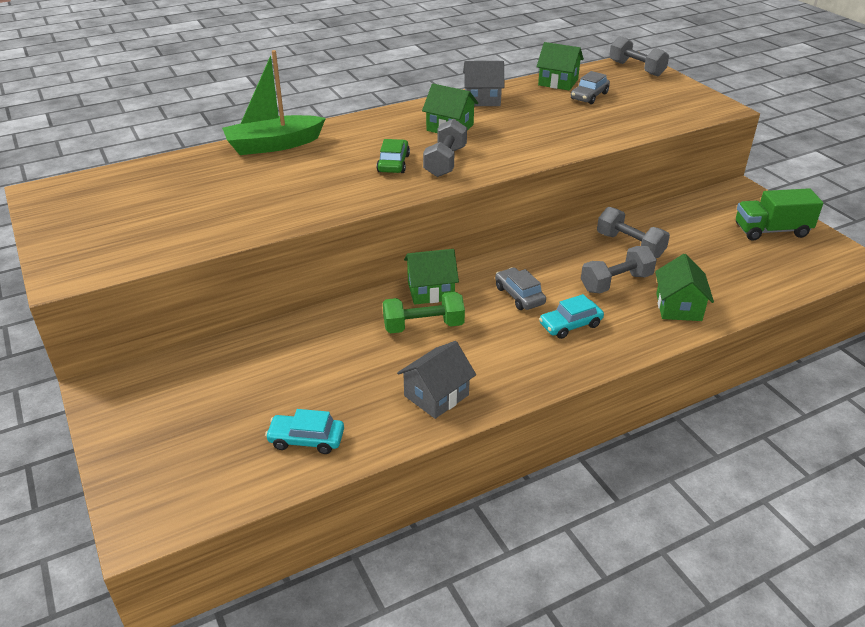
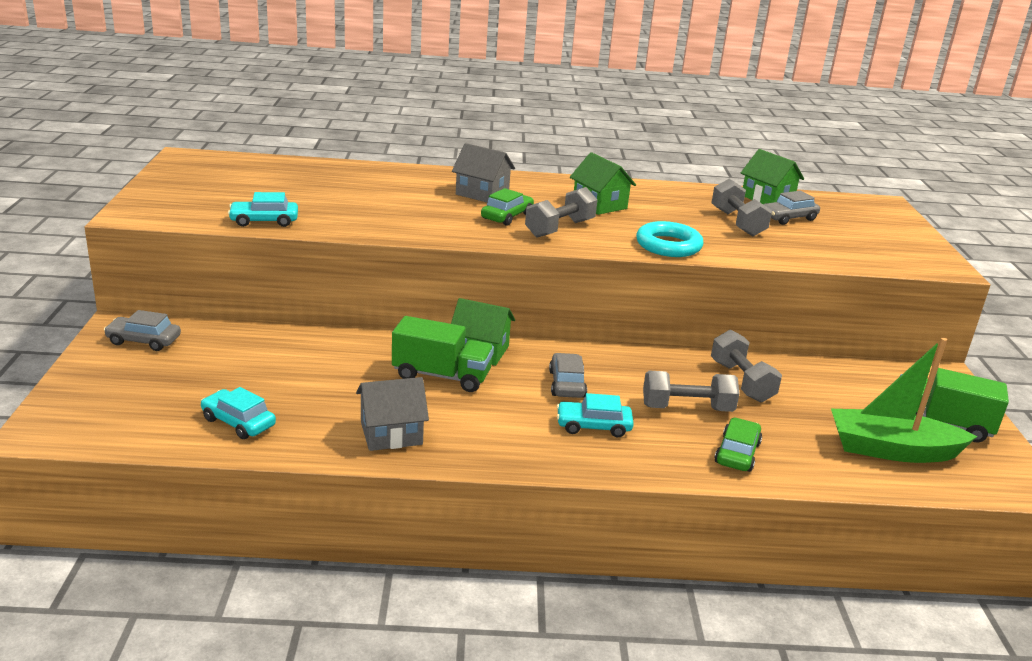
camera: 25 degrees right, 10 degrees down
(139, 395) = (144, 341): none -> grey car
(198, 239) = (264, 221): none -> turquoise car
(273, 145) = (413, 175): green boat -> green boat (891, 450)
(423, 326) = (441, 376): green dumbbell -> green truck
(482, 99) = (663, 192): grey house -> grey house (482, 193)
(537, 151) = (668, 245): none -> turquoise ring
(636, 69) = (878, 209): grey dumbbell -> grey dumbbell (737, 223)
(678, 307) = (737, 453): green house -> green car

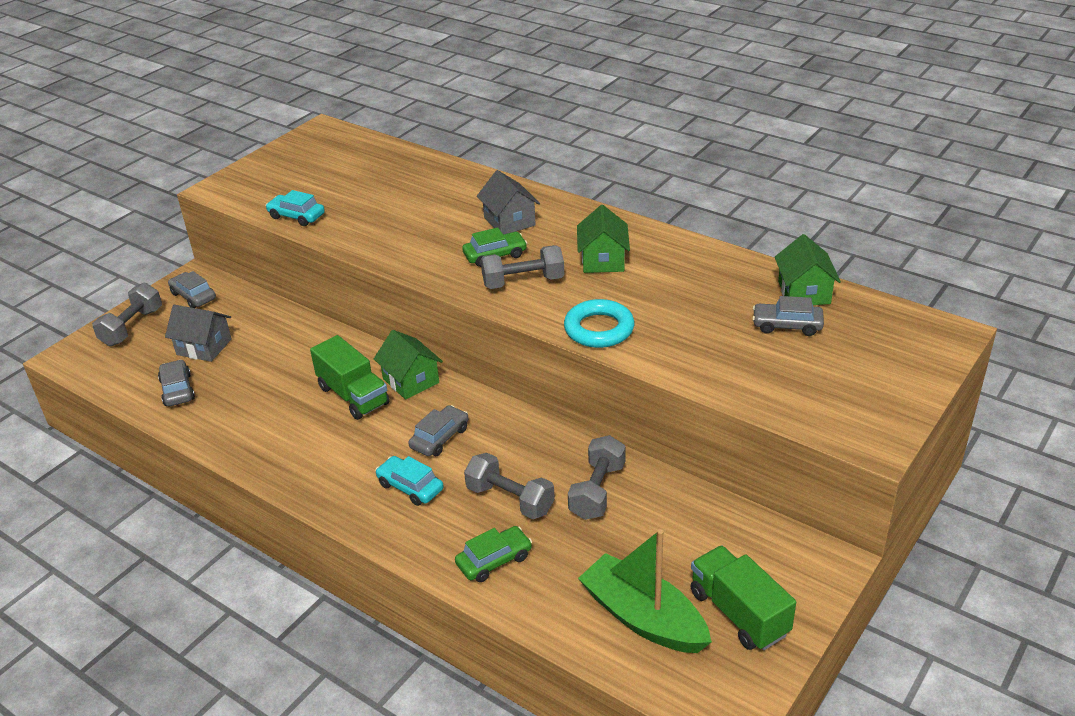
camera: 40 degrees right, 10 degrees up
(238, 422) = (177, 390): turquoise car -> grey car
(391, 433) = (260, 436): grey house -> grey house (204, 347)
(737, 223) = (716, 318): grey dumbbell -> grey dumbbell (132, 327)

